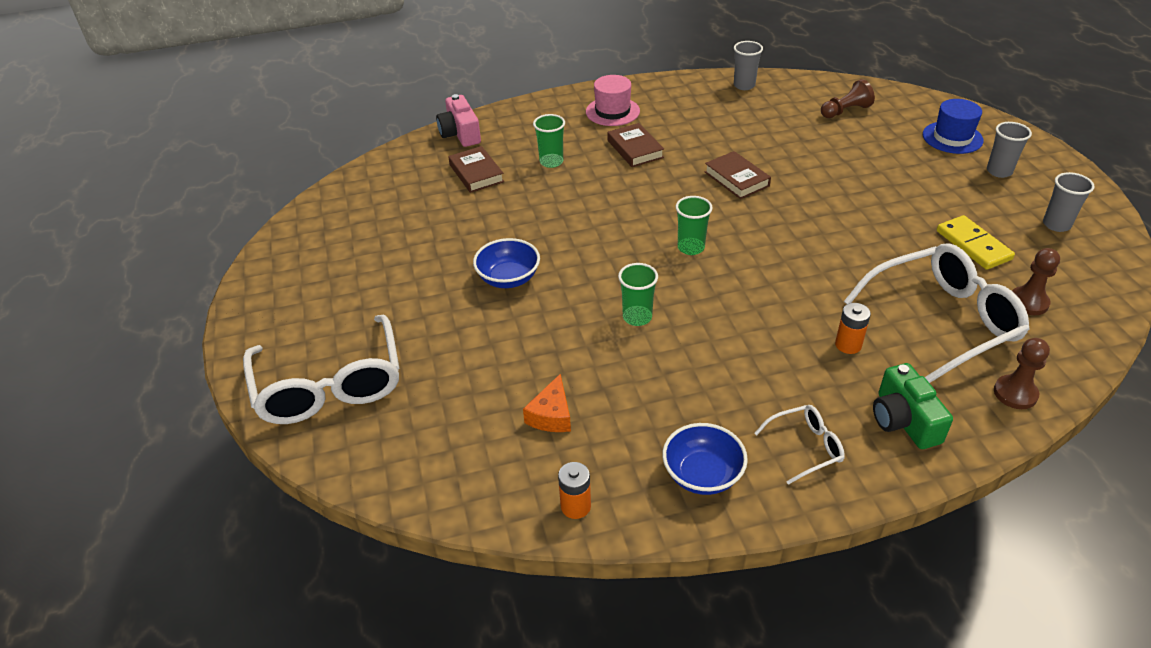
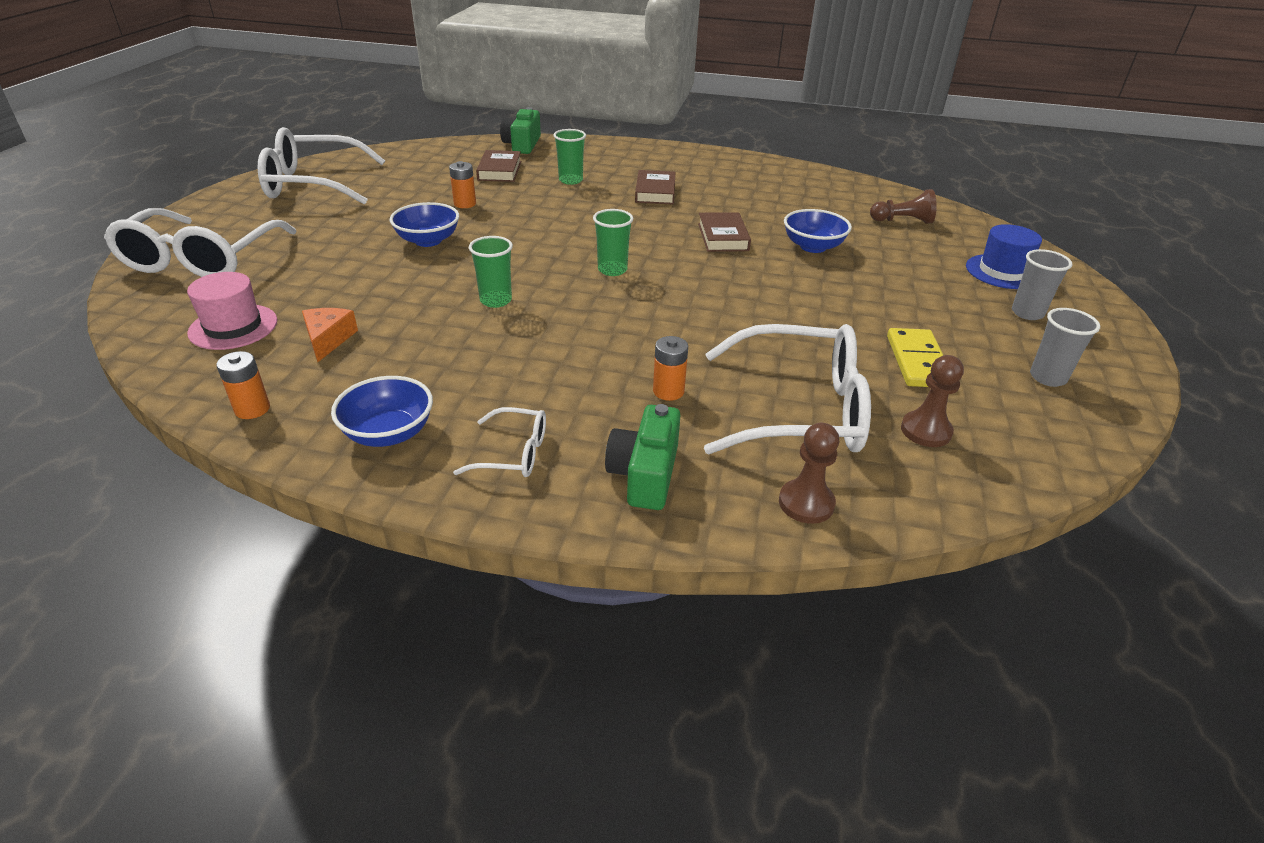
camera: 25 degrees right, 5 degrees down
(321, 255) = (314, 184): none -> white glasses
(460, 133) = (522, 145): pink camera -> green camera
(491, 224) = (465, 204): none -> orange battery
(551, 415) = (328, 339): orange cheese -> orange cheese turned 135 degrees clockwise
(612, 111) = (669, 164): pink hat -> pink hat (233, 327)
(744, 85) = (819, 178): grey cup -> none
(809, 163) = (813, 246): none -> blue bowl

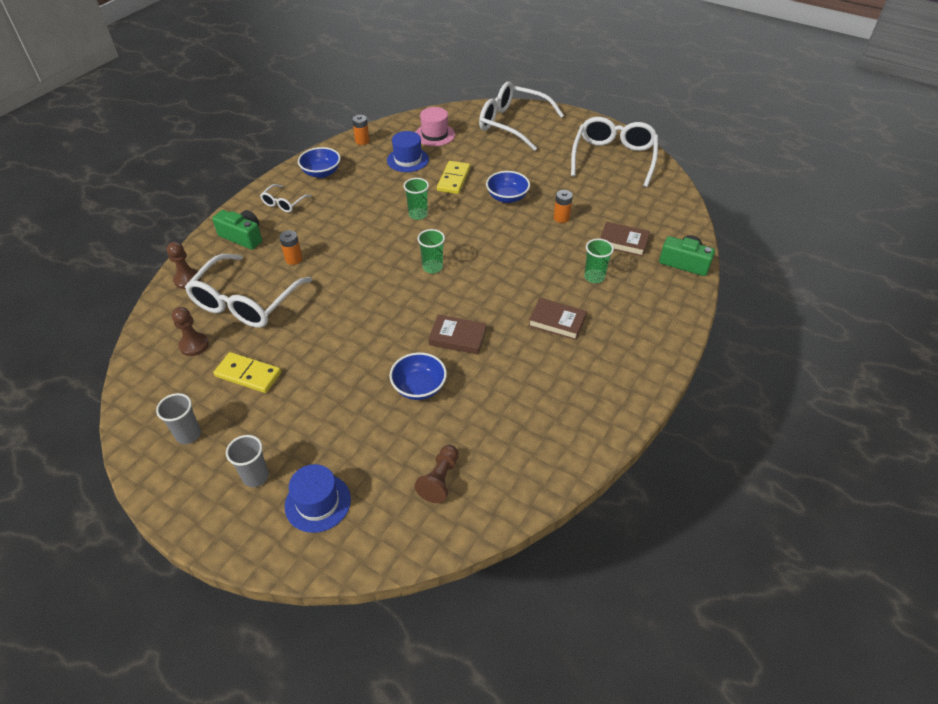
camera: 110 degrees right, 10 degrees up
(328, 339) = (407, 160): orange cheese -> blue hat
(387, 286) = (453, 179): none -> yellow domino

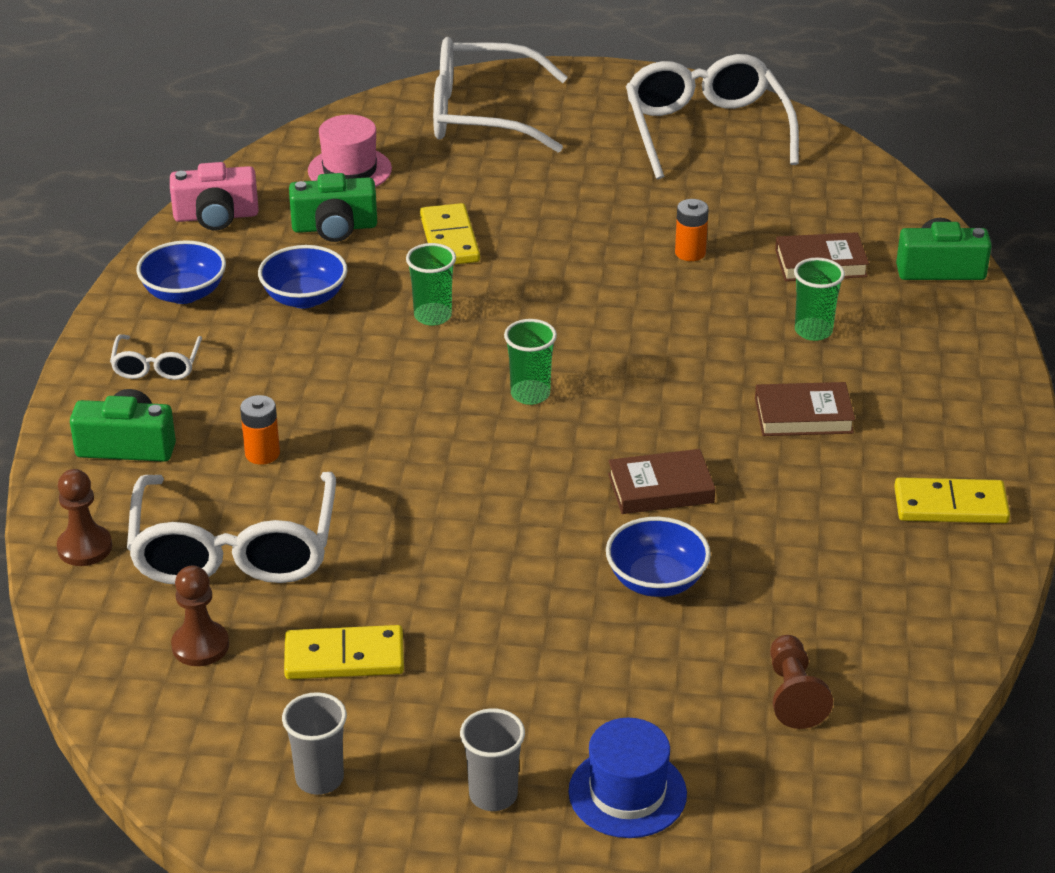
camera: 25 degrees left, 10 degrees down
(362, 141) = (216, 216): orange battery -> pink camera
(407, 160) = (334, 227): blue hat -> green camera
(507, 197) = (571, 244): blue bowl -> blue bowl (304, 298)
(599, 399) = (950, 505): none -> yellow domino

